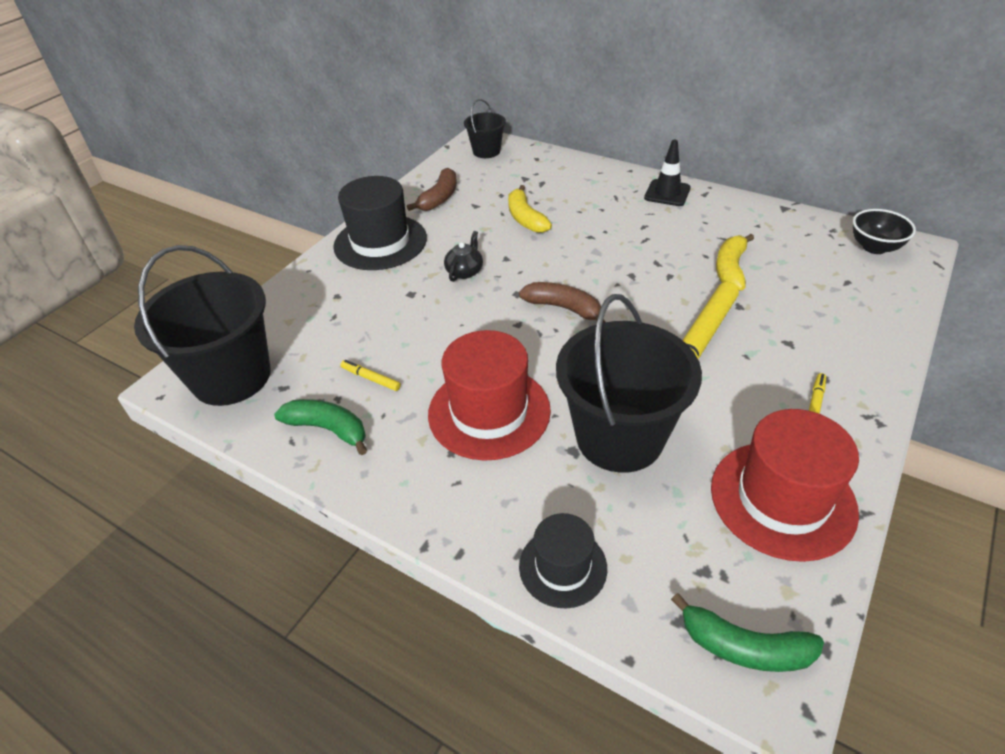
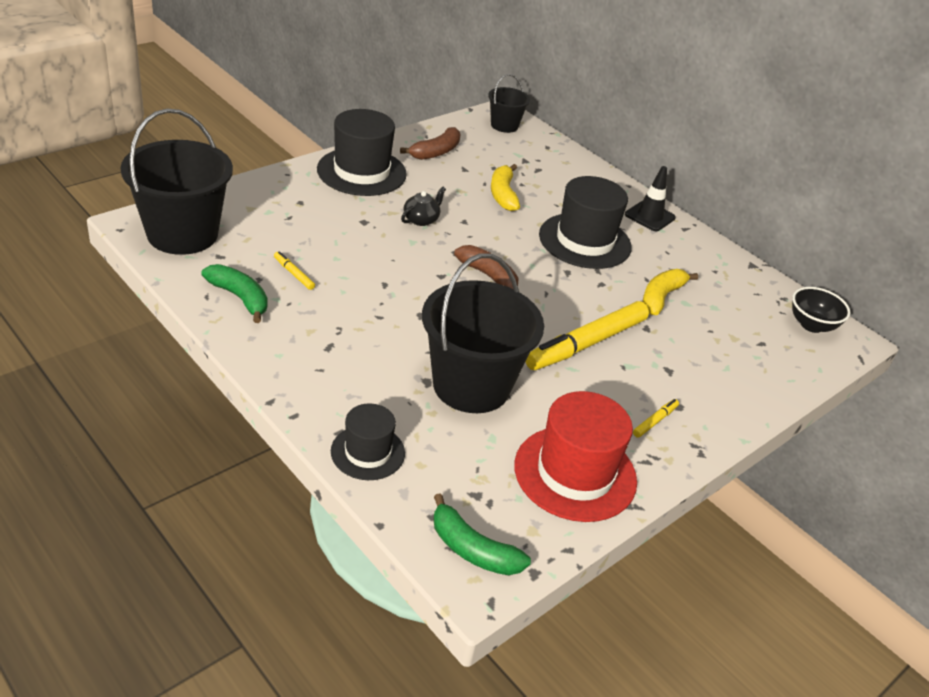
camera: 10 degrees right, 5 degrees down
(489, 412) = (376, 331): red hat -> none
(627, 238) = (585, 241): none -> black hat

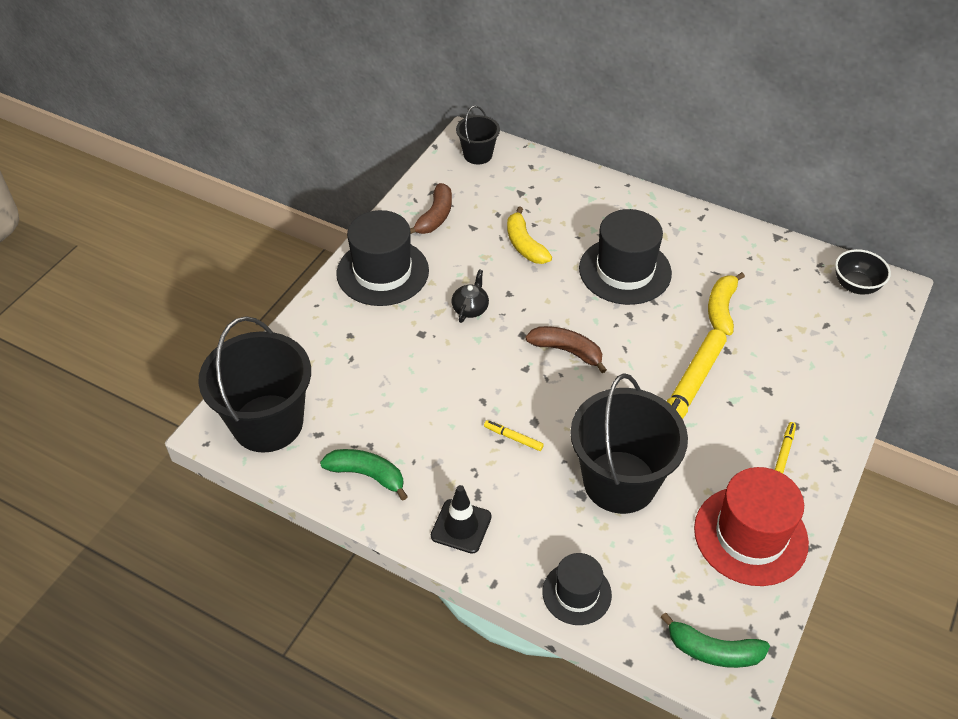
camera: 15 degrees left, 10 degrees up
(294, 274) = (397, 425): yellow marker -> yellow marker (513, 438)
(649, 216) = (664, 215): black traffic cone -> black traffic cone (461, 526)

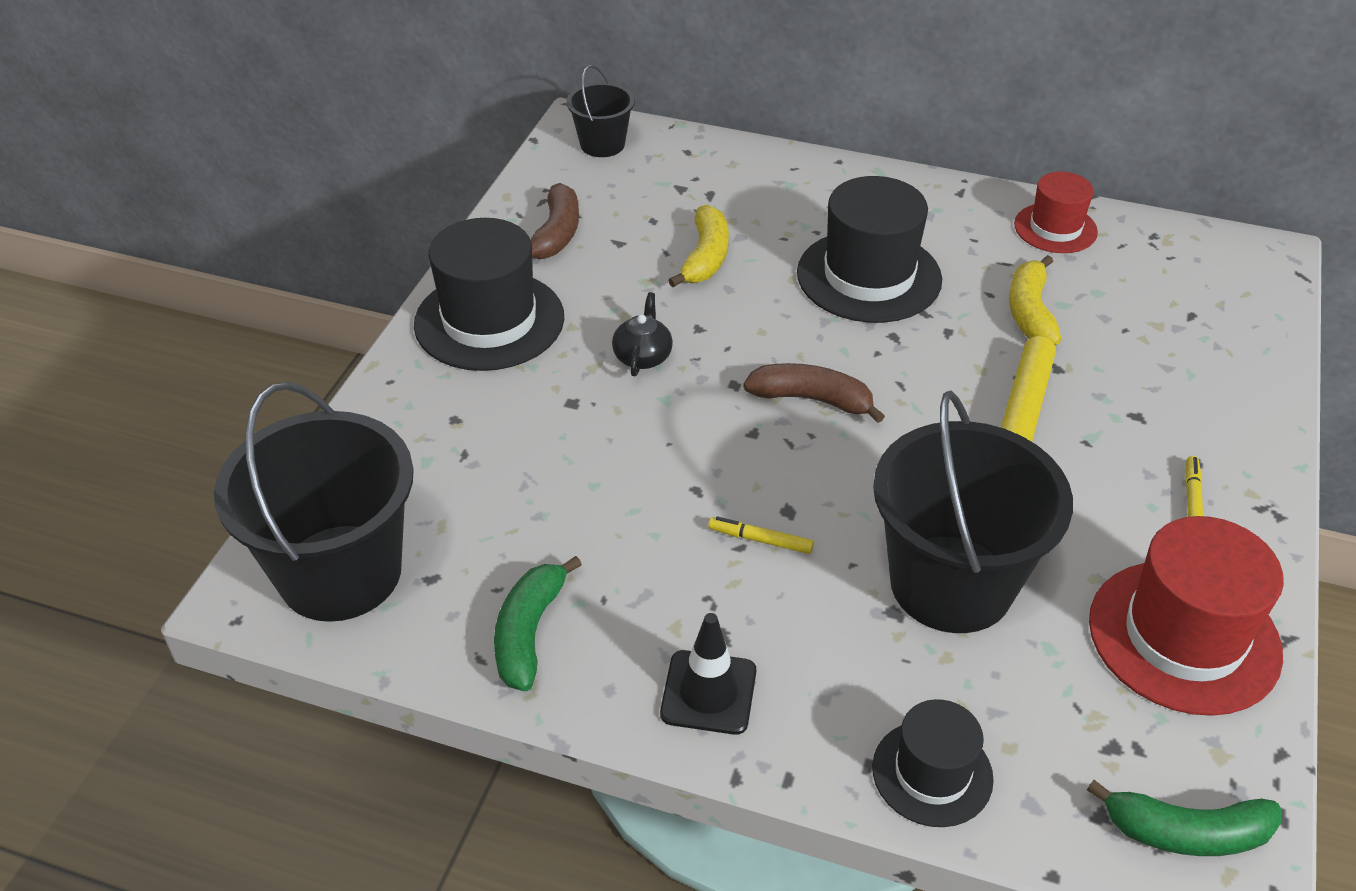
camera: 10 degrees left, 5 degrees down
(367, 475) = (529, 632): green banana -> green banana turned 90 degrees counterclockwise
(524, 244) = (705, 257): yellow banana -> yellow banana turned 135 degrees counterclockwise
(756, 251) = (1055, 228): none -> red hat
(855, 286) = (1215, 258): black bowl -> none

